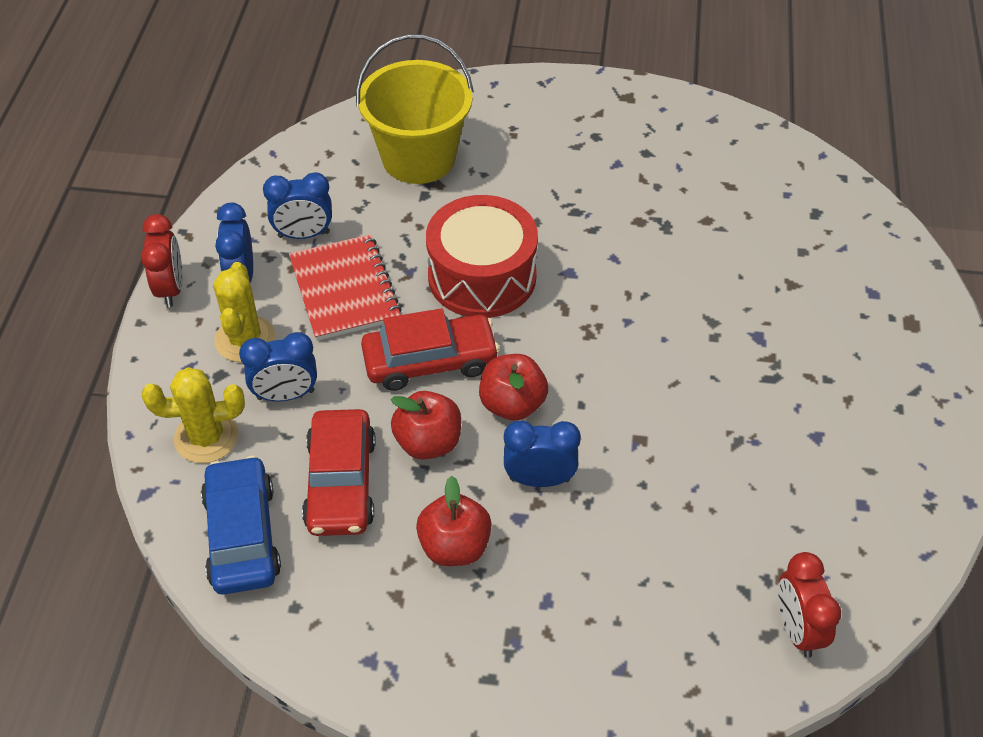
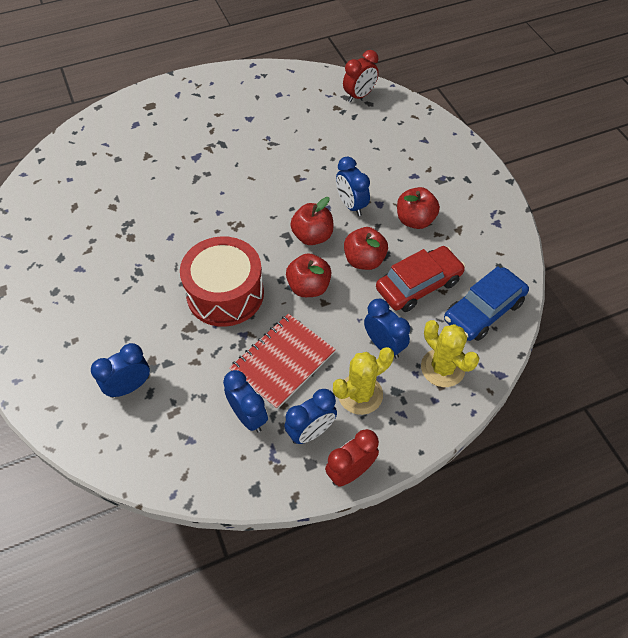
camera: 120 degrees left, 5 degrees up
(418, 158) = (129, 386): yellow bucket -> blue clock
(430, 361) = (308, 287): red car -> red apple

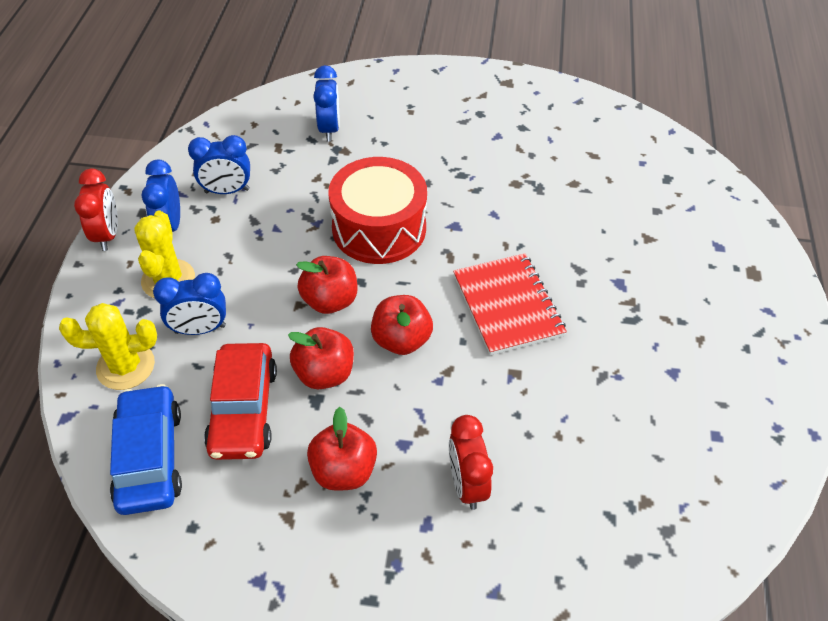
camera: 120 degrees right, 5 degrees down
(282, 362) = (259, 238): red notebook -> red notebook (507, 305)
(351, 205) = (423, 408): blue clock -> none
(359, 96) = (660, 554): red clock -> red clock (467, 484)

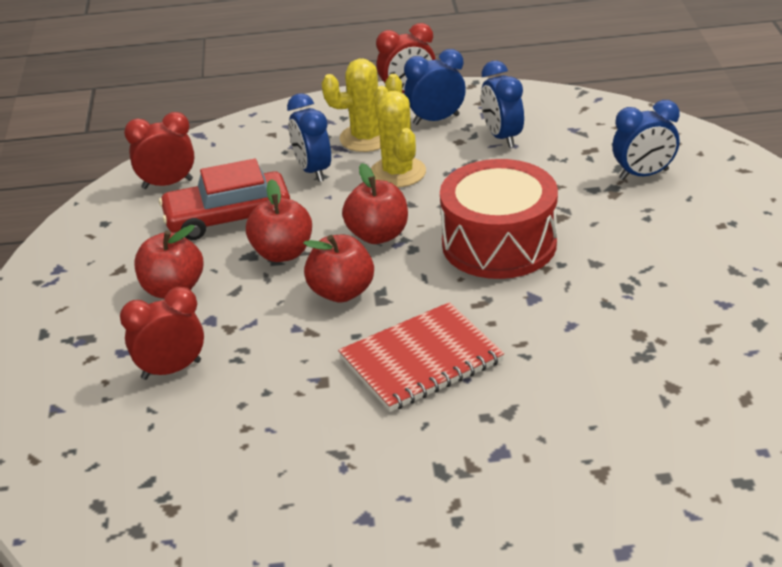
camera: 80 degrees right, 15 degrees down
(126, 366) = (258, 146): yellow cactus -> yellow cactus (398, 172)
(150, 457) = (167, 184): blue car -> red clock

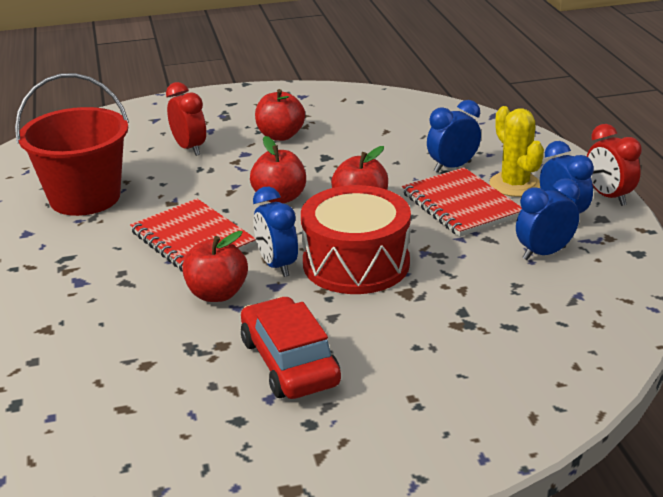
camera: 80 degrees right, 5 degrees down
(167, 184) = (416, 114): red clock -> none
(228, 217) = (375, 142): red car -> red car (289, 362)
(281, 466) = (85, 198): none -> red bucket
(282, 253) = (330, 169): red apple -> red apple (217, 294)
(398, 172) = (461, 205): yellow cactus -> red notebook
(644, 175) = (499, 343): blue clock -> blue clock (277, 265)

